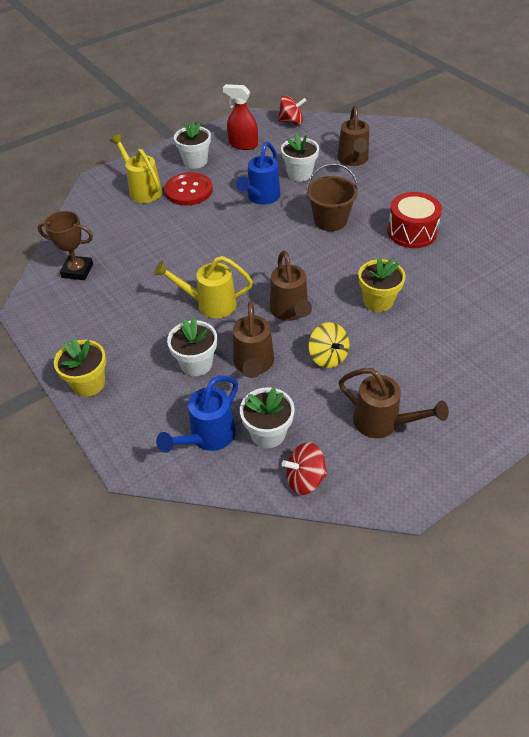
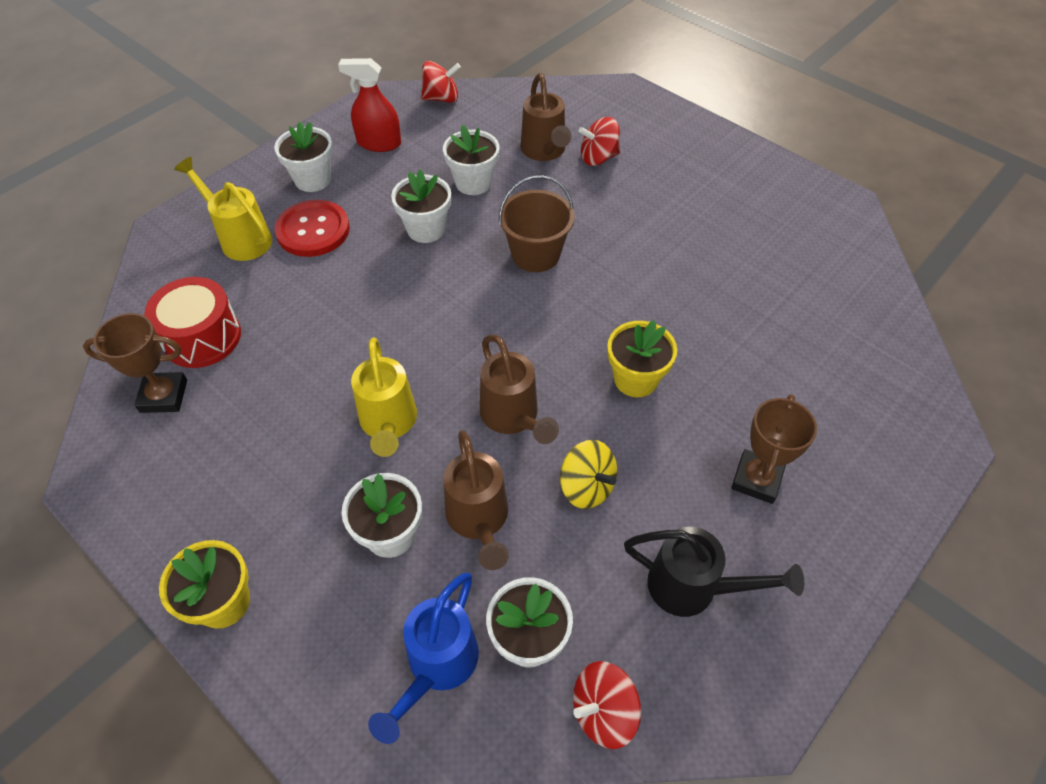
camera: 15 degrees left, 5 degrees up
(210, 304) = (388, 424): yellow watering can -> yellow watering can turned 90 degrees counterclockwise
(261, 198) = (426, 229): blue watering can -> white flower pot
(383, 423) = (693, 588): brown watering can -> black watering can
(389, 167) = (598, 158): none -> red spinning top
(412, 232) = (655, 258): red drum -> red drum (202, 337)
(444, 369) = (756, 479): none -> brown trophy

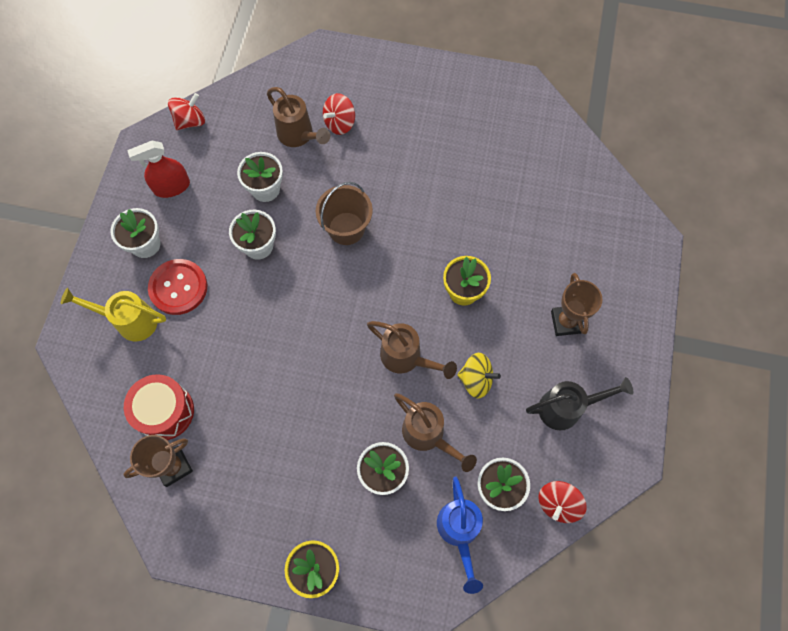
camera: 30 degrees left, 15 degrees up
(388, 424) = (333, 404): yellow watering can -> none

